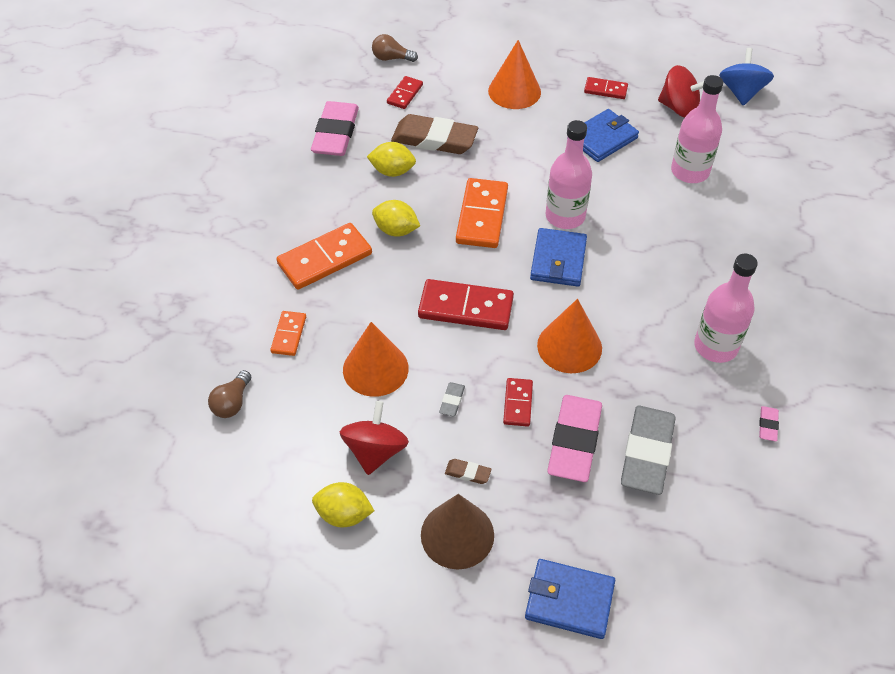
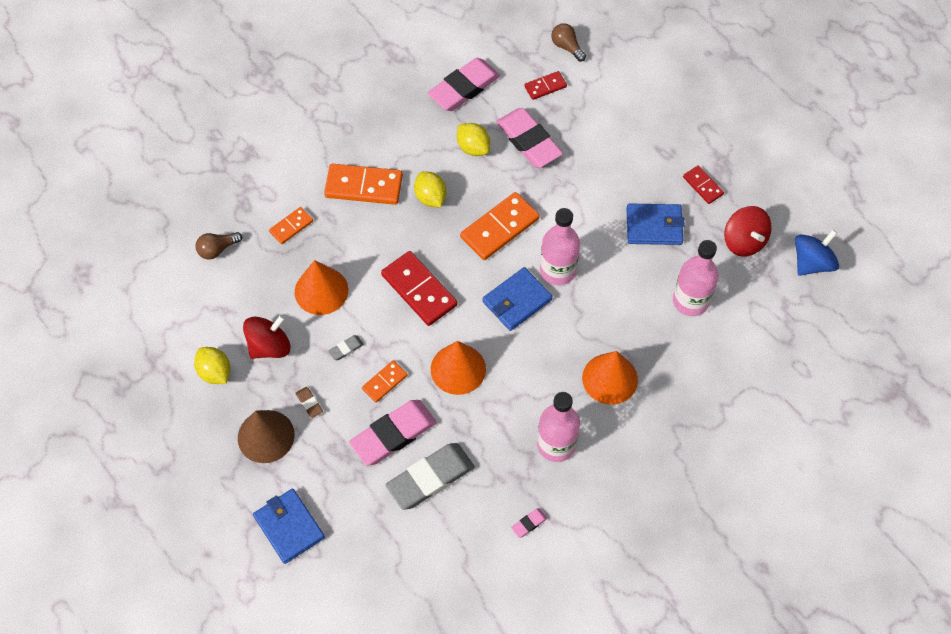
camera: 40 degrees right, 10 degrees up
(434, 139) = (529, 141): brown eraser -> pink eraser
(514, 91) = (630, 139): orange cone -> orange cone (610, 378)
(518, 403) = (384, 382): red domino -> orange domino

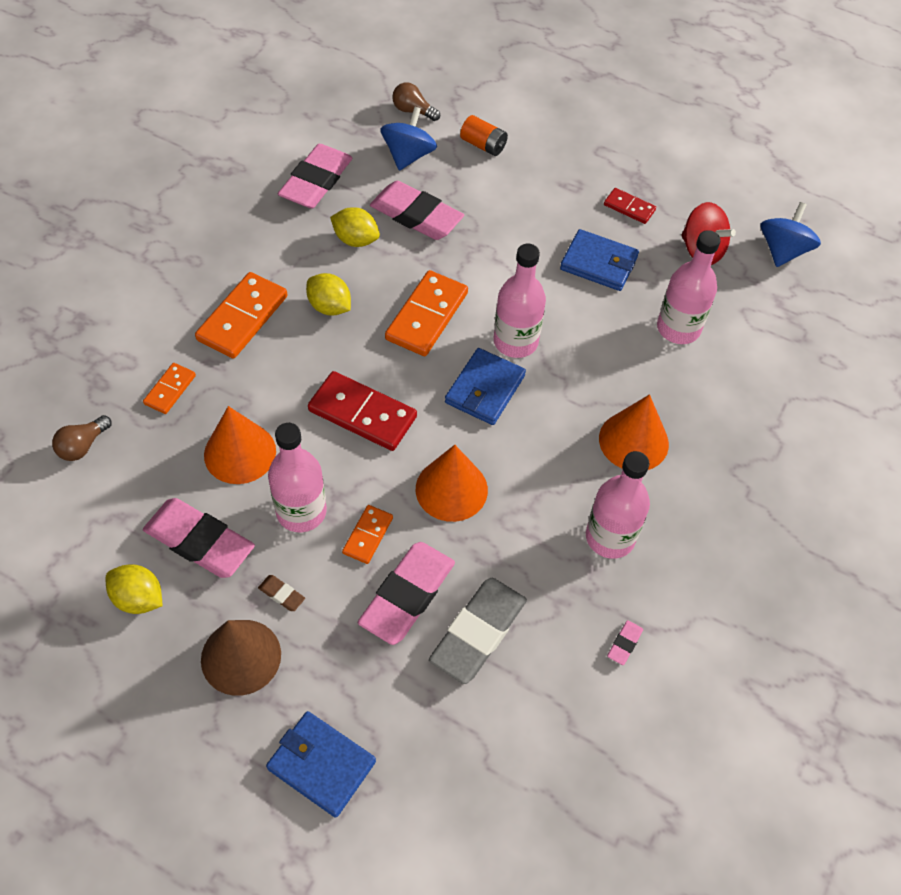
camera: 25 degrees left, 5 degrees down
(269, 346) = (199, 541): red spinning top -> pink eraser
(346, 349) = (301, 511): grey eraser -> pink bottle
(364, 186) = (242, 318): orange domino -> orange domino turned 45 degrees counterclockwise
(545, 86) = (408, 156): red domino -> blue spinning top
(609, 94) = (483, 145): none -> orange battery
(654, 226) = (598, 263): blue wallet -> blue wallet turned 45 degrees clockwise

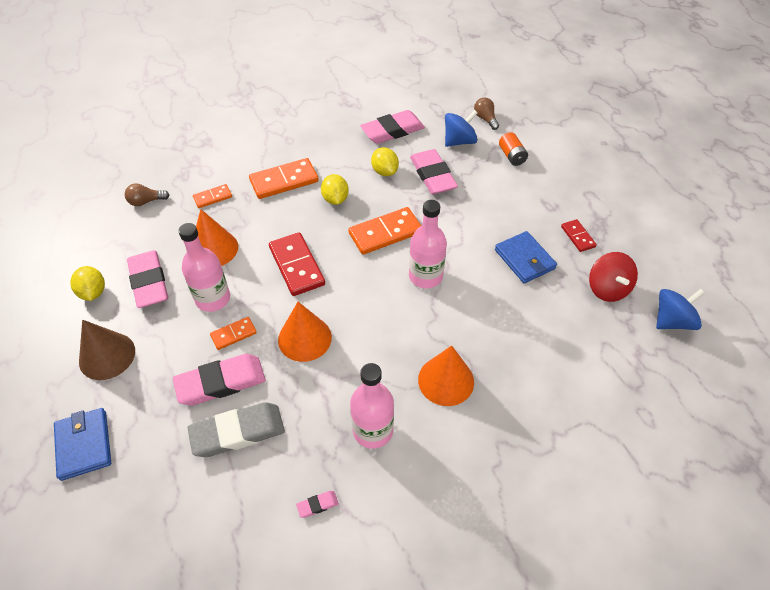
camera: 40 degrees right, 5 degrees down
(282, 594) = (159, 336): brown eraser -> none
(485, 389) = (380, 293): blue wallet -> none
(678, 328) = (544, 328): pink bottle -> none

